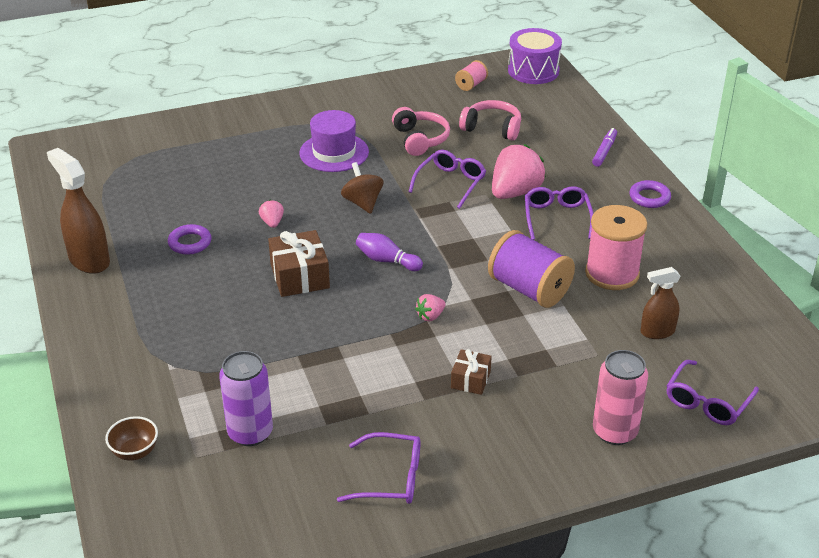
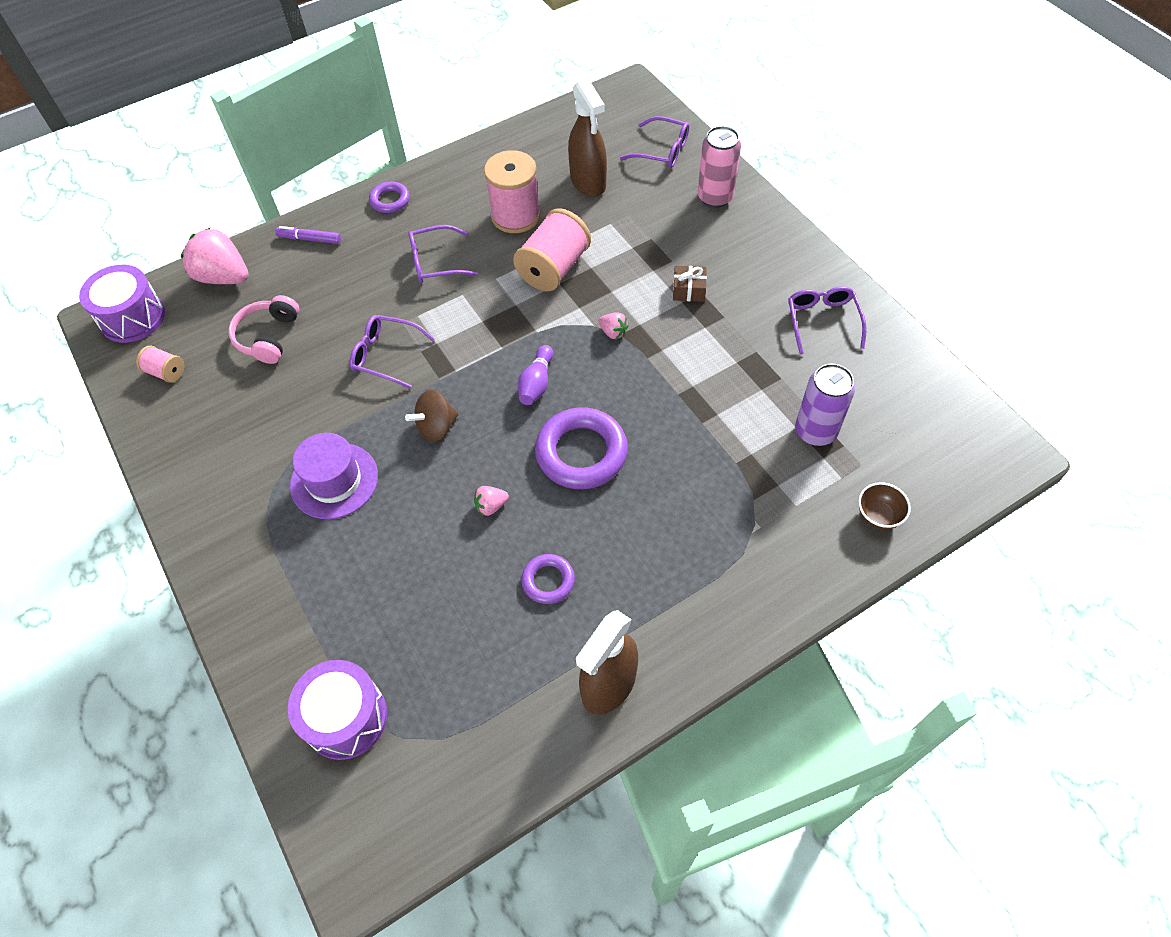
camera: 100 degrees left, 20 degrees up
(144, 149) = (346, 717): none -> purple drum
(299, 276) = (581, 453): brown gift -> purple ring
(420, 139) = (297, 399): pink headphones -> none
(515, 192) = (396, 299): pink strawberry -> pink strawberry (224, 277)
(529, 289) = (553, 268): purple spool -> pink spool
(657, 332) = (588, 182): brown spray bottle -> brown spray bottle, size x1.63

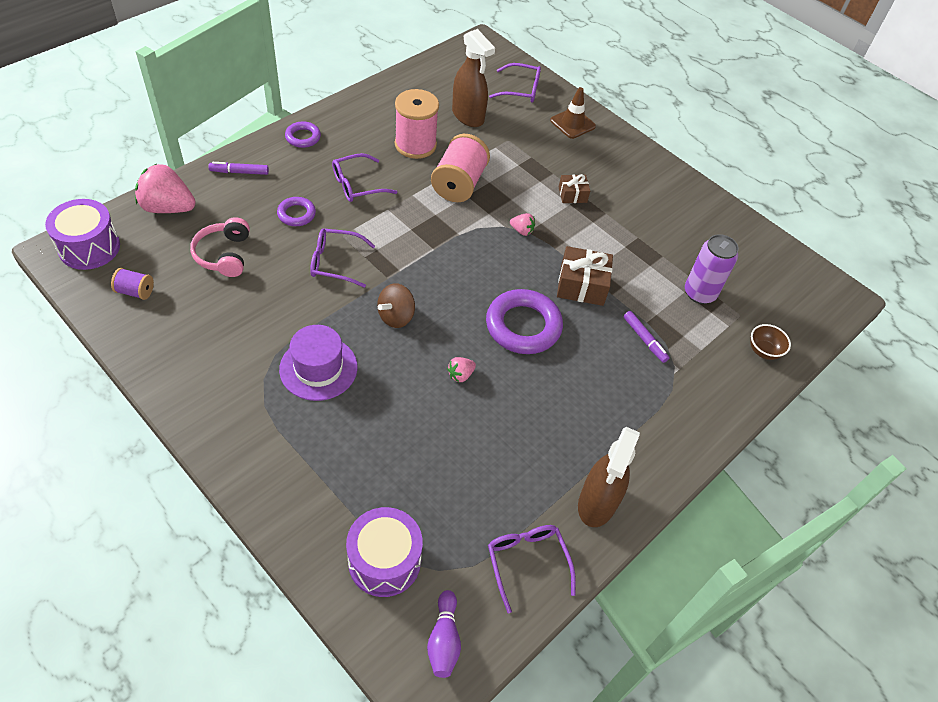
camera: 20 degrees left, 5 degrees down
(166, 372) = (135, 291): pink spool -> purple spool
(536, 383) = (470, 275): purple bowling pin -> purple bowling pin (444, 640)
(548, 581) = (525, 429): purple ring -> purple ring (296, 214)
(667, 408) = (582, 285): none -> brown gift
(715, 197) = (572, 123): pink can -> brown traffic cone
(726, 485) = (644, 340): none -> purple marker
(822, 321) = (681, 211): purple glasses -> purple glasses (527, 562)

